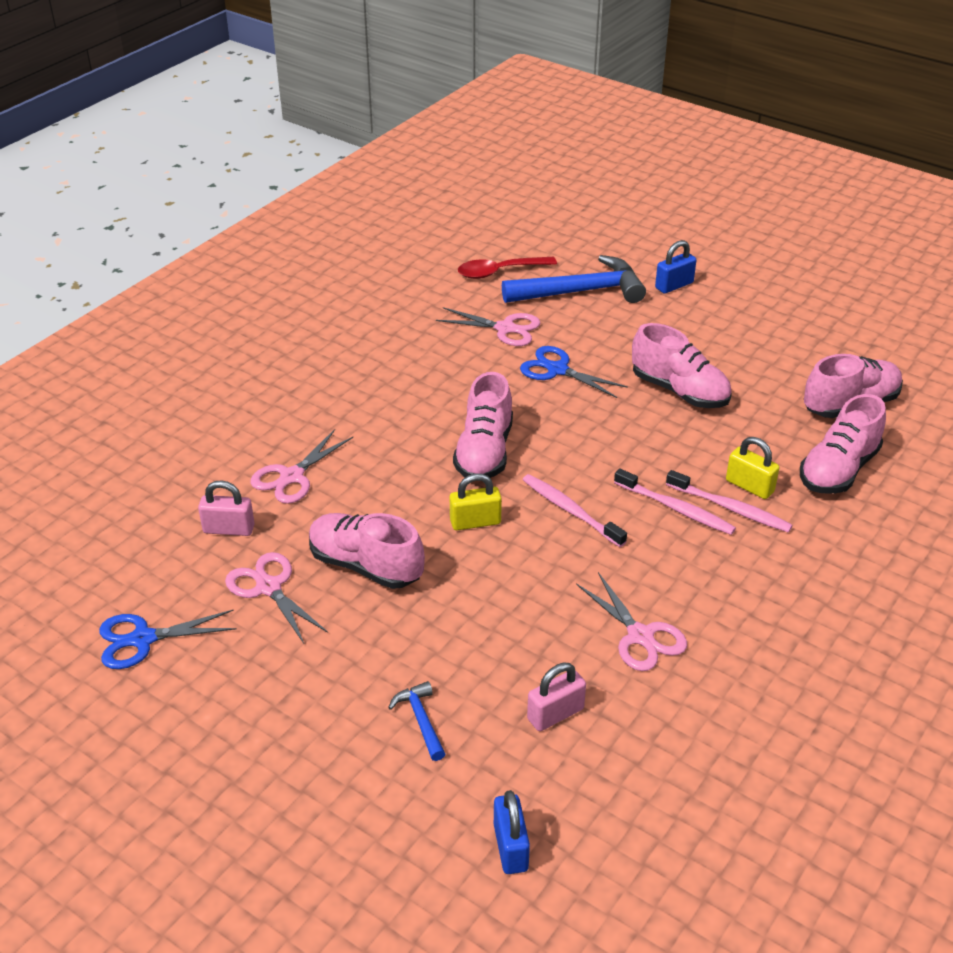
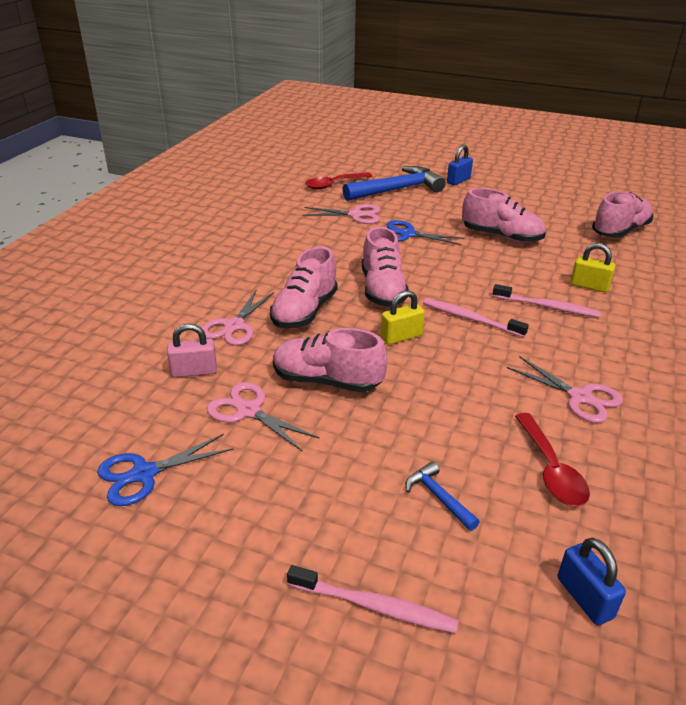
camera: 15 degrees left, 5 degrees down
(555, 714) = (551, 470): pink padlock -> red spoon
(730, 508) = (585, 301): pink toothbrush -> pink toothbrush (374, 606)
(838, 470) = (641, 269): pink shoe -> pink shoe (305, 311)

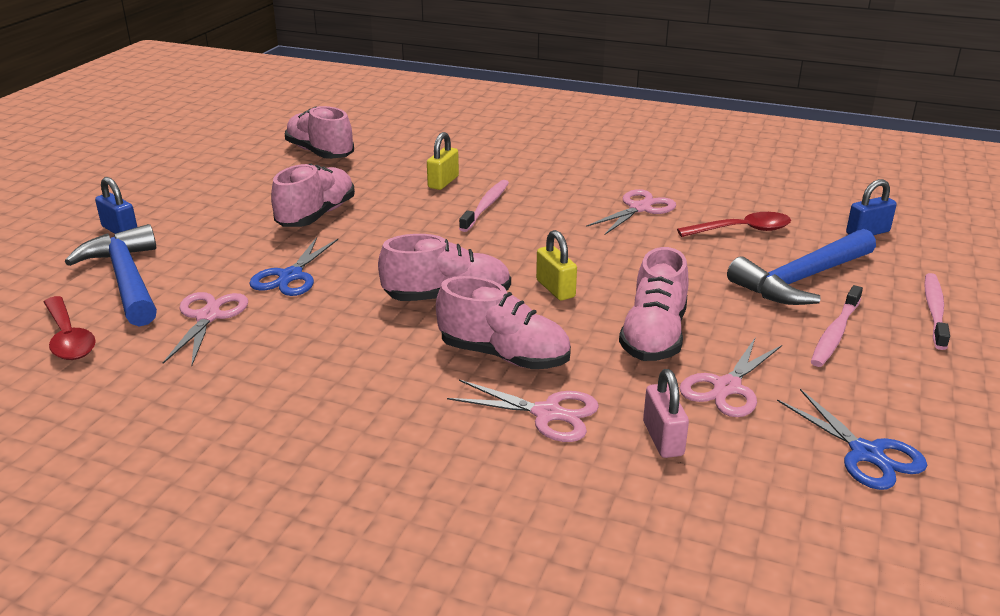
camera: 90 degrees left, 5 degrees down
(438, 497) = (801, 279): blue hammer -> blue hammer, size x2.20
(471, 319) = (513, 247): pink toothbrush -> pink toothbrush (835, 333)

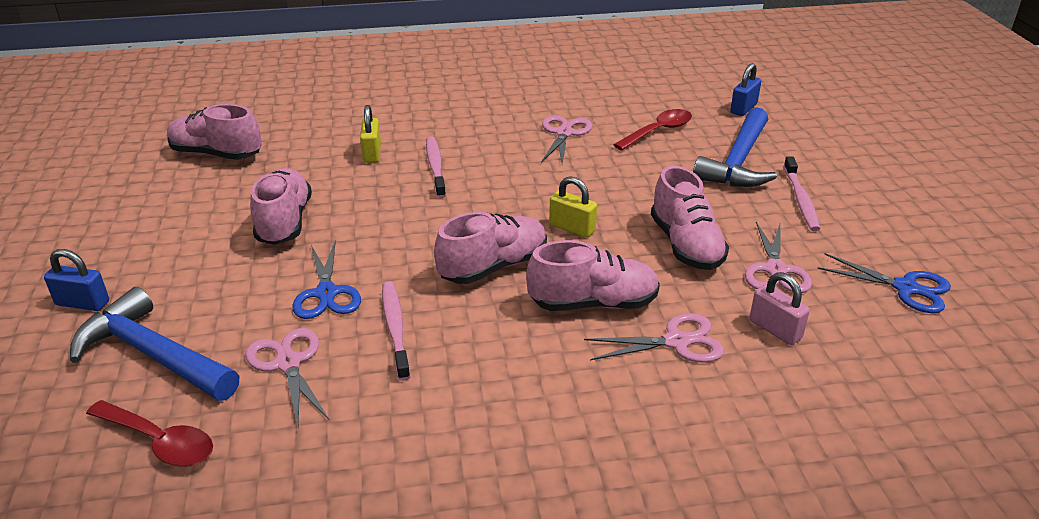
camera: 30 degrees left, 5 degrees up
(934, 311) = (842, 160): pink toothbrush -> pink toothbrush (395, 329)

